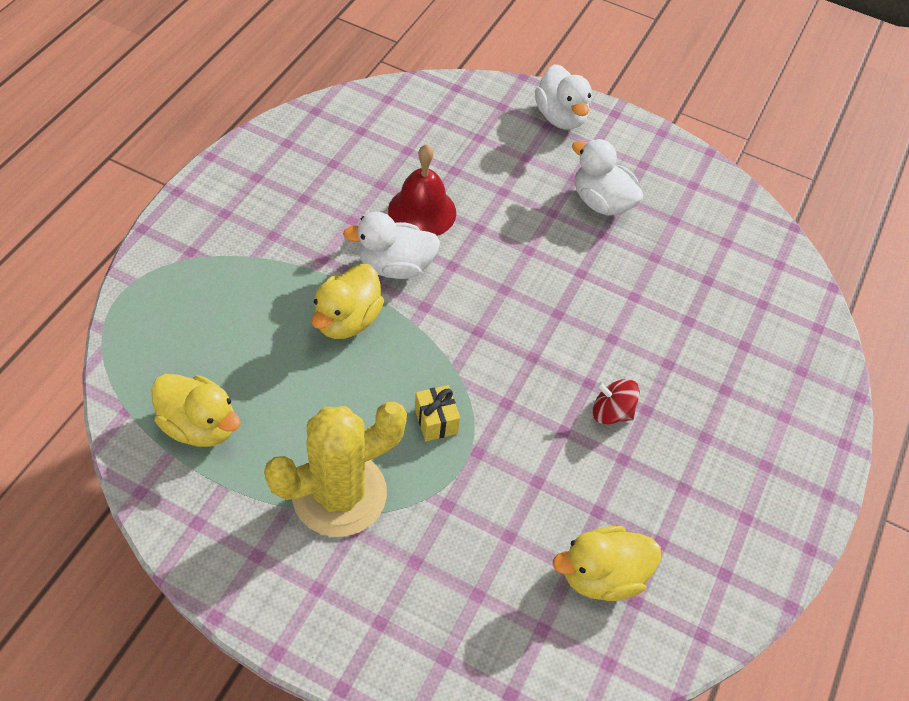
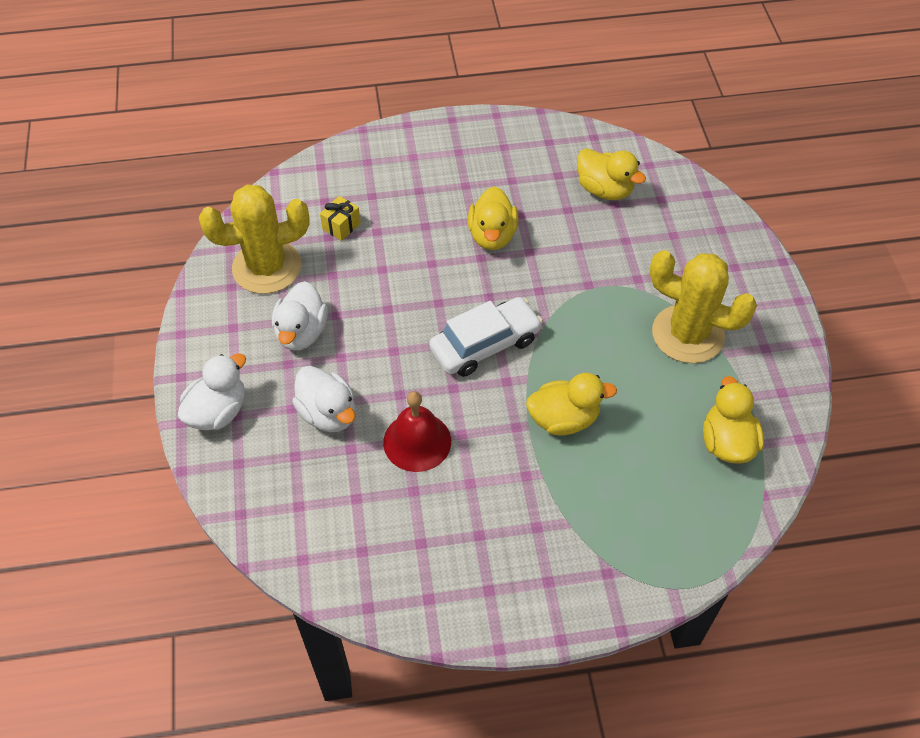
camera: 120 degrees left, 0 degrees up
(395, 266) = (488, 423): white duck -> white duck (328, 413)
(436, 421) = (589, 318): yellow gift -> yellow gift (341, 226)
(478, 317) = (485, 344): none -> white car
(611, 412) = (492, 236): red spinning top -> yellow duck
(699, 218) = (267, 267): none -> yellow cactus

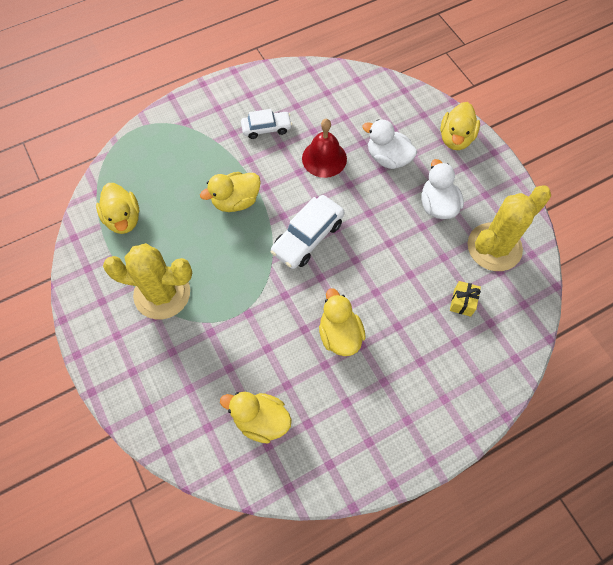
camera: 160 degrees right, 10 degrees up
(218, 412) = (455, 138): white duck -> yellow duck
(482, 517) = (266, 128): none -> white car

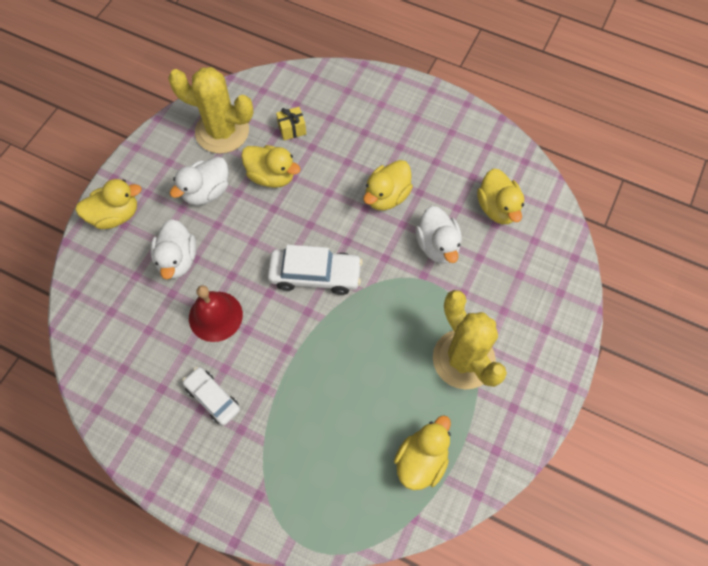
camera: 125 degrees left, 0 degrees up
(236, 201) = (322, 364): yellow duck -> yellow duck (271, 176)
(264, 342) = (437, 246): none -> white duck

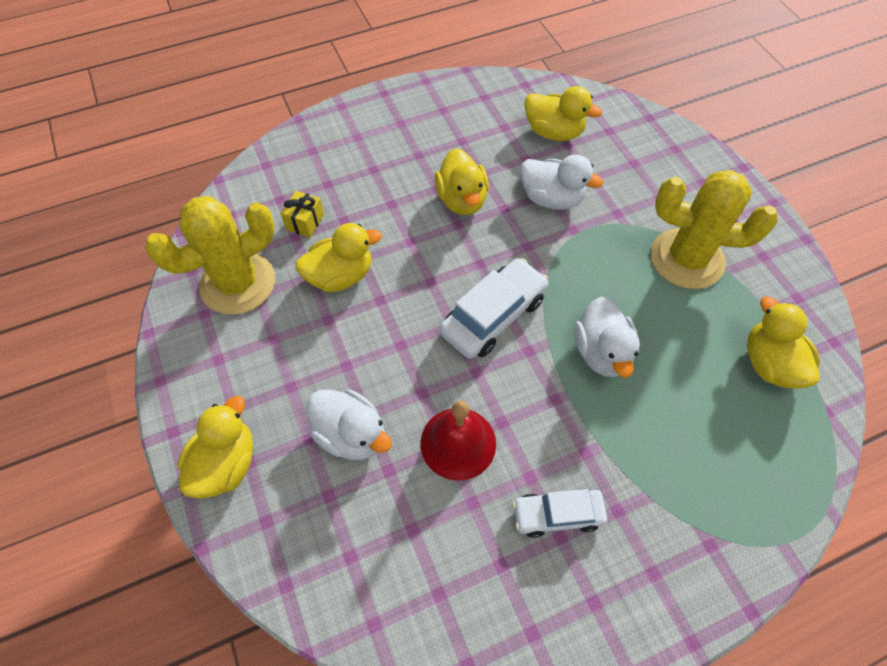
camera: 50 degrees left, 5 degrees down
(206, 192) = (295, 348): white duck -> white duck (601, 352)

